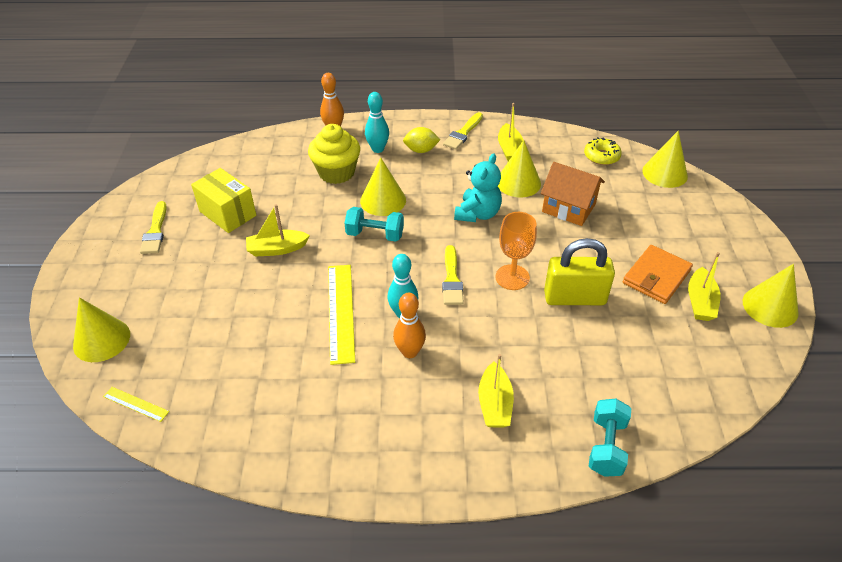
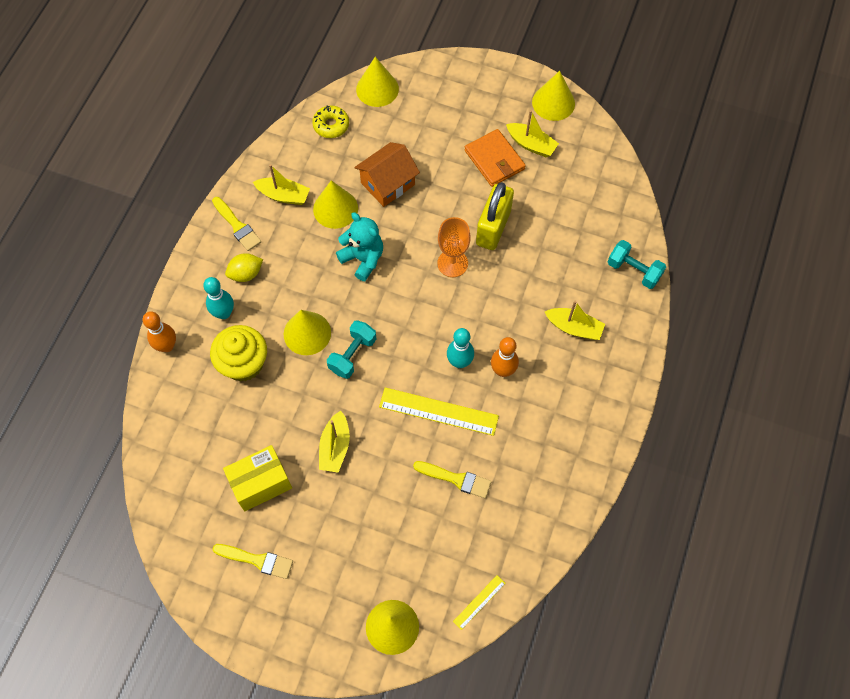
camera: 70 degrees left, 20 degrees up
(421, 150) = (246, 274): yellow lemon -> yellow lemon turned 45 degrees clockwise
(451, 279) = (435, 310): yellow brush -> yellow brush (456, 479)

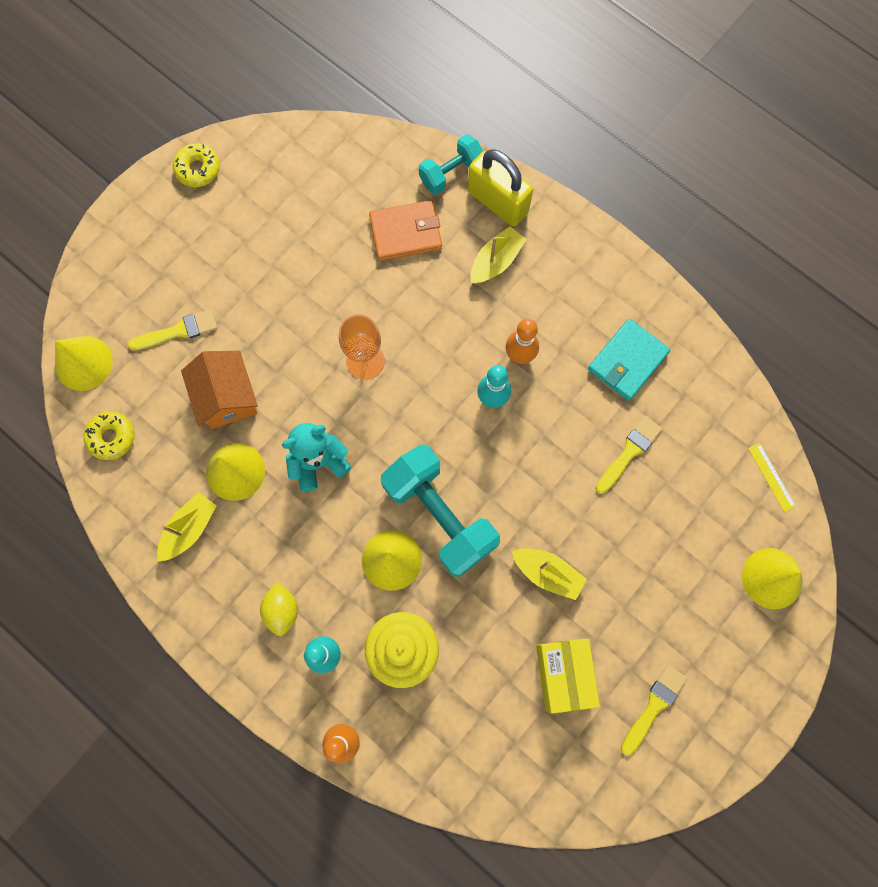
camera: 70 degrees left, 10 degrees up
(237, 226) = (209, 601): yellow brush -> yellow brush (178, 331)
(352, 355) = (439, 515): turquoise dumbbell -> turquoise dumbbell, size x1.80
(438, 411) = (544, 442): yellow ruler -> none
(493, 228) = (337, 299): yellow padlock -> yellow padlock (497, 202)
(494, 160) = (247, 264): orange wallet -> orange wallet (405, 232)
(531, 144) = (244, 215): yellow boat -> none
(533, 454) = (627, 361): none -> turquoise wallet
(553, 102) = (198, 169): yellow cone -> yellow donut

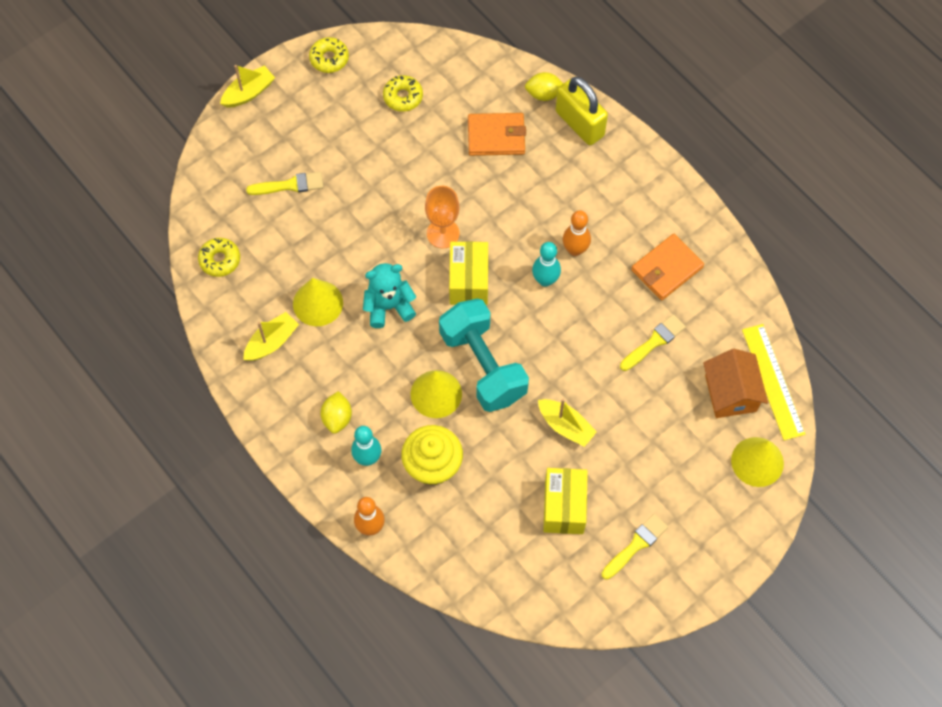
camera: 10 degrees right, 10 degrees down
(83, 363) = (206, 198): yellow cone -> none
(227, 397) = (321, 244): orange house -> orange house (730, 393)
(291, 202) = (403, 97): none -> yellow donut
(405, 415) = (468, 281): none -> yellow box
(451, 173) = (544, 94): turquoise dumbbell -> yellow lemon
(496, 261) = (569, 171): yellow boat -> yellow boat (249, 93)
(627, 361) = (667, 269): turquoise wallet -> orange wallet
(771, 477) = (773, 381): yellow ruler -> yellow ruler, size x1.98

